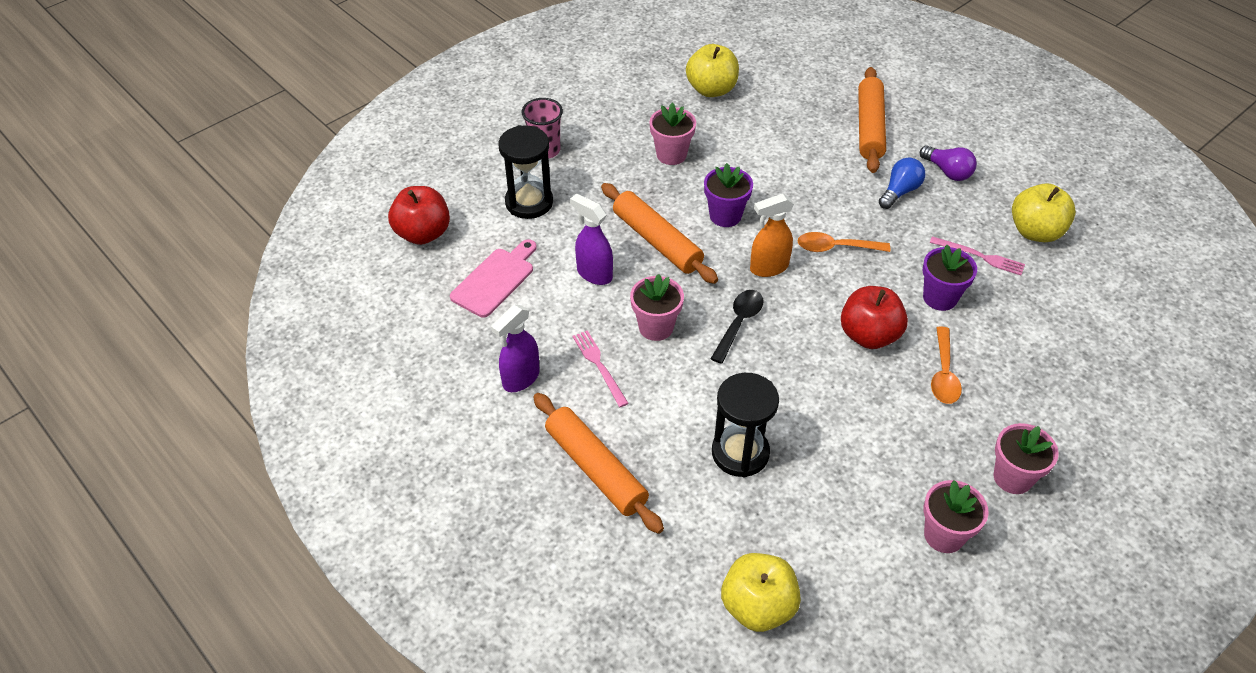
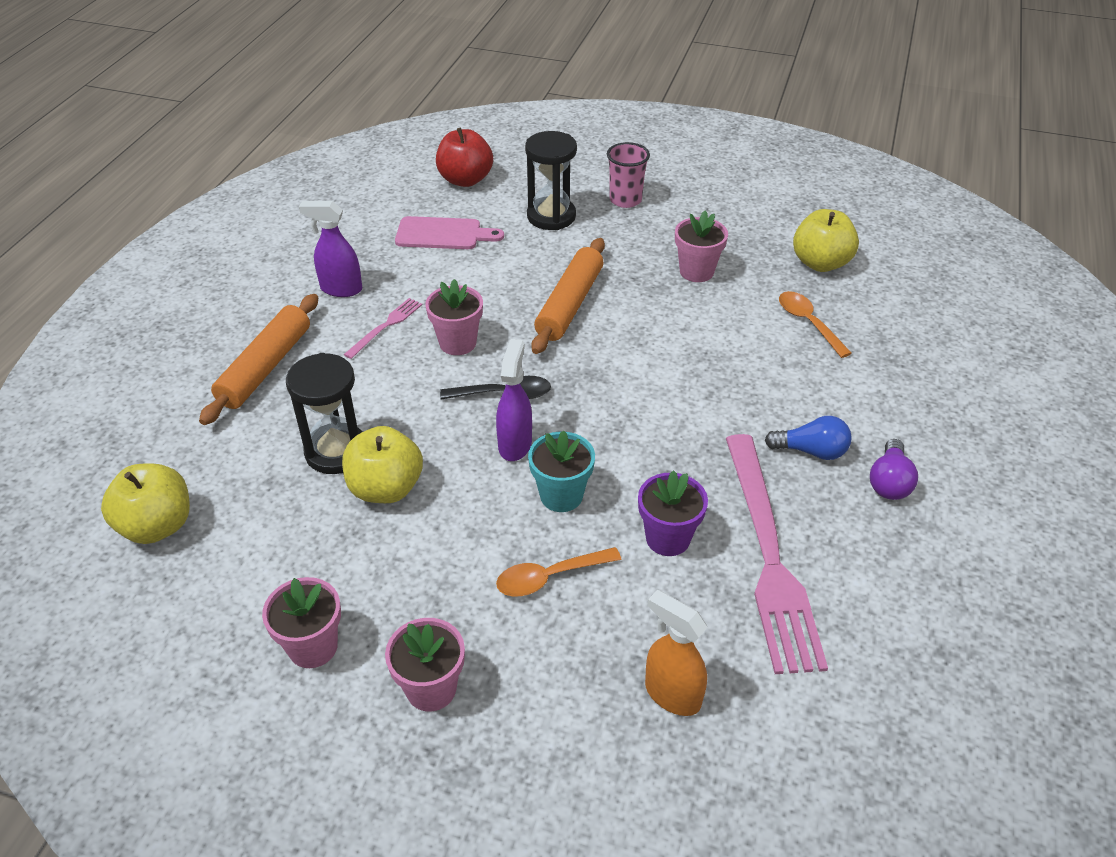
camera: 60 degrees right, 5 degrees down
(594, 273) = (495, 283): purple spray bottle -> purple spray bottle (515, 444)
(725, 216) = (645, 335): purple flower pot -> none
(768, 267) = (598, 388): orange spray bottle -> orange spray bottle (672, 694)
(835, 247) = (671, 428): orange spoon -> orange spoon (808, 323)
(869, 127) = (893, 393): orange rolling pin -> none
(869, 335) = (561, 495): red apple -> turquoise flower pot
(980, 256) = (769, 555): pink fork -> pink fork, size x2.27
(1035, 232) = (865, 598): yellow apple -> yellow apple (386, 488)

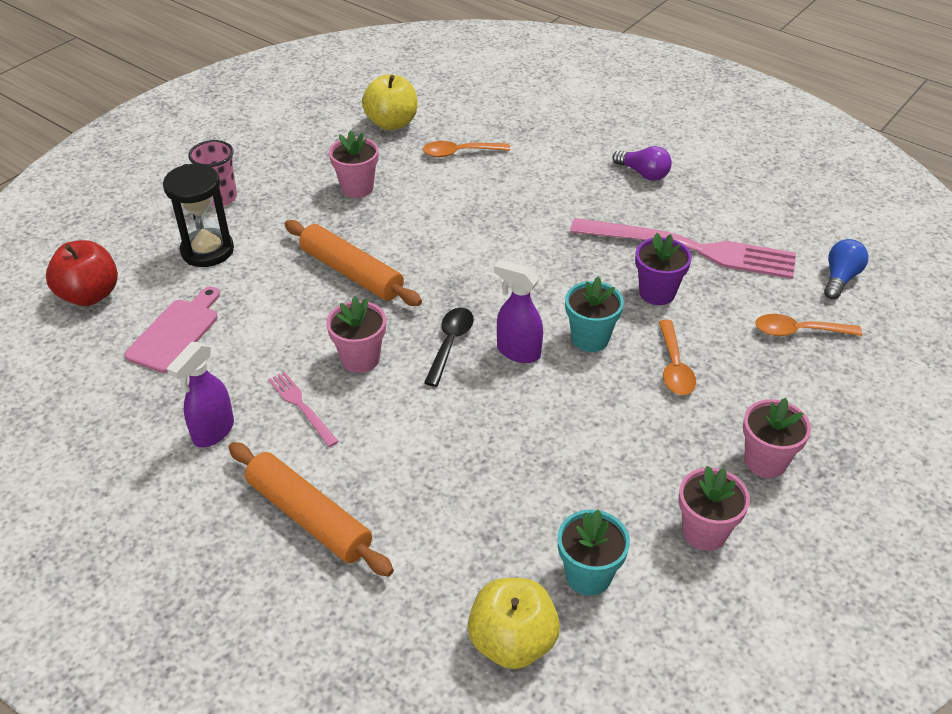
camera: 70 degrees left, 0 degrees up
(239, 563) = (588, 575): none -> turquoise flower pot
(336, 451) = (469, 477): black hourglass -> none
(386, 488) = (535, 449): yellow apple -> none
(672, 694) = (798, 331): orange spray bottle -> orange spoon
(811, 451) = (599, 197): blue light bulb -> blue light bulb (840, 278)

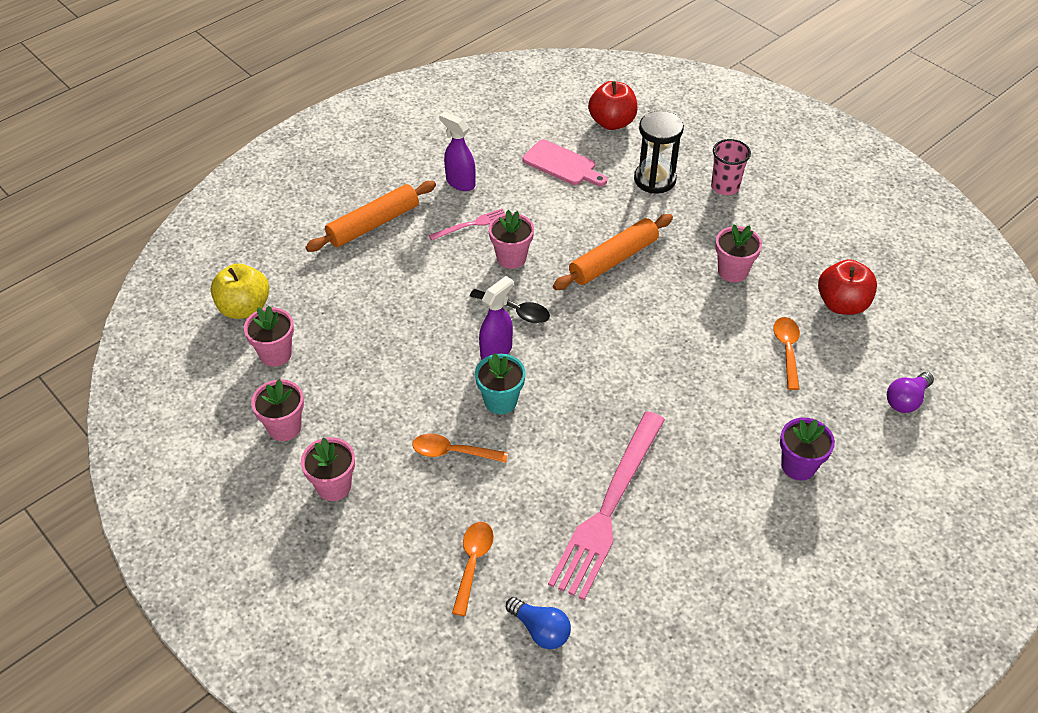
camera: 100 degrees right, 5 degrees up
(392, 123) = (842, 304): yellow apple -> red apple
(588, 575) = (275, 354): turquoise flower pot -> pink flower pot
(643, 174) = (741, 499): purple light bulb -> purple light bulb (906, 400)
(657, 293) = (549, 463): purple flower pot -> purple flower pot (798, 466)

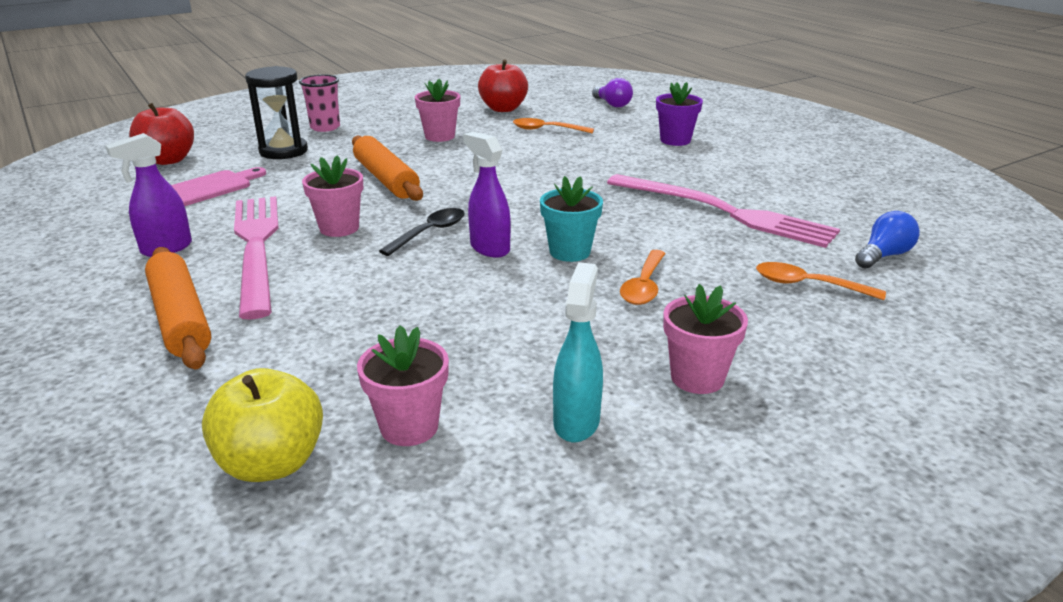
camera: 80 degrees left, 20 degrees down
(284, 427) = (576, 422): pink flower pot -> turquoise spray bottle
(471, 225) = (256, 247): pink fork -> pink fork, size x2.27

